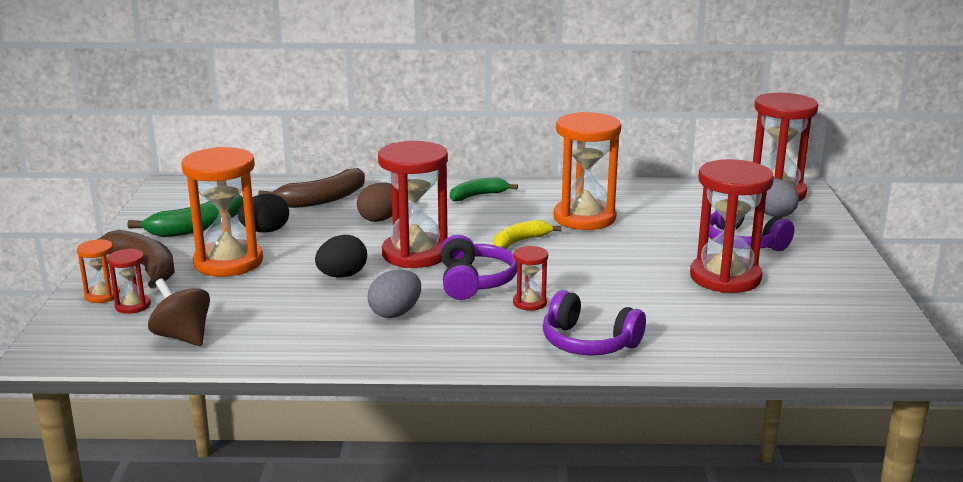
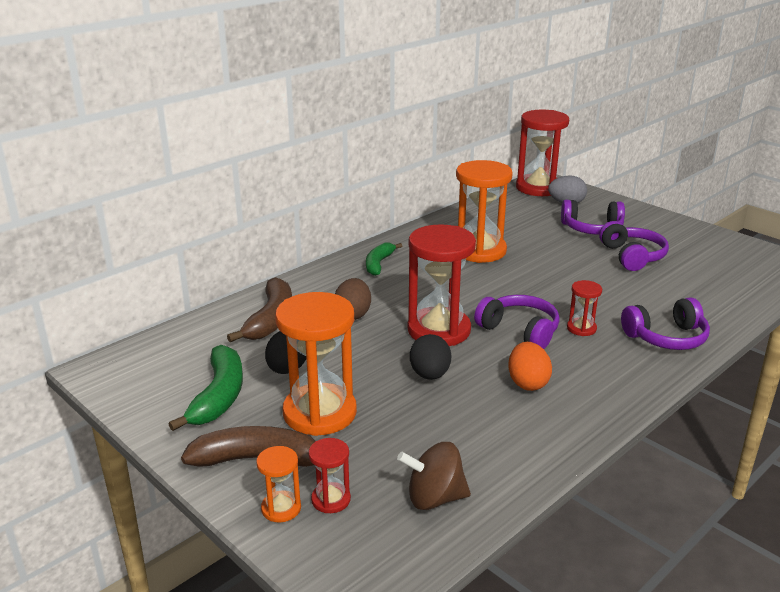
camera: 45 degrees left, 5 degrees up
(395, 313) = (527, 383): grey egg -> orange egg
(520, 241) = (480, 286): yellow banana -> none
(725, 277) = (632, 256): red hourglass -> purple headphones

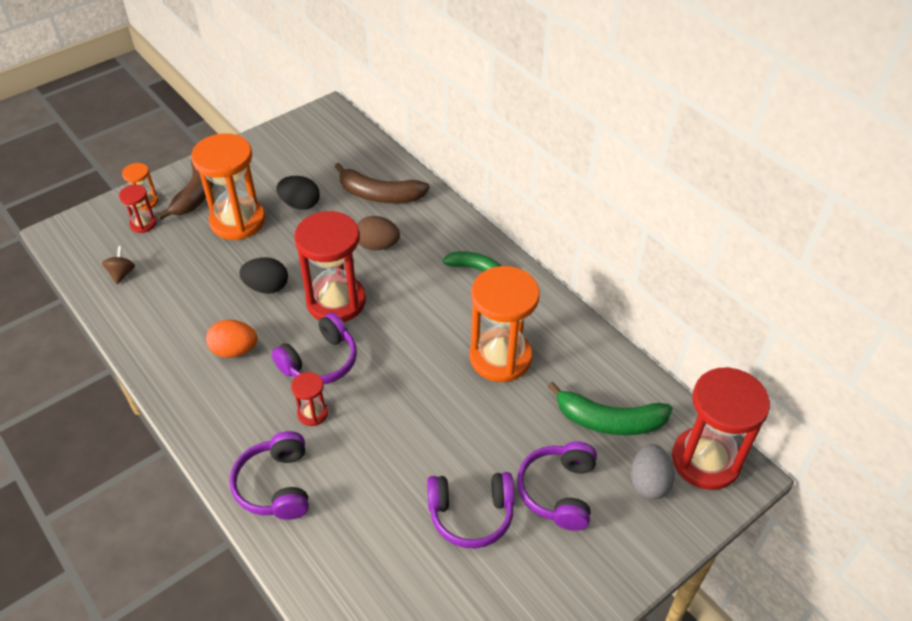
camera: 95 degrees right, 20 degrees up
(219, 396) = (275, 171): green banana -> green banana (609, 421)
(434, 498) = (122, 273): brown spinning top -> brown spinning top, size x0.62

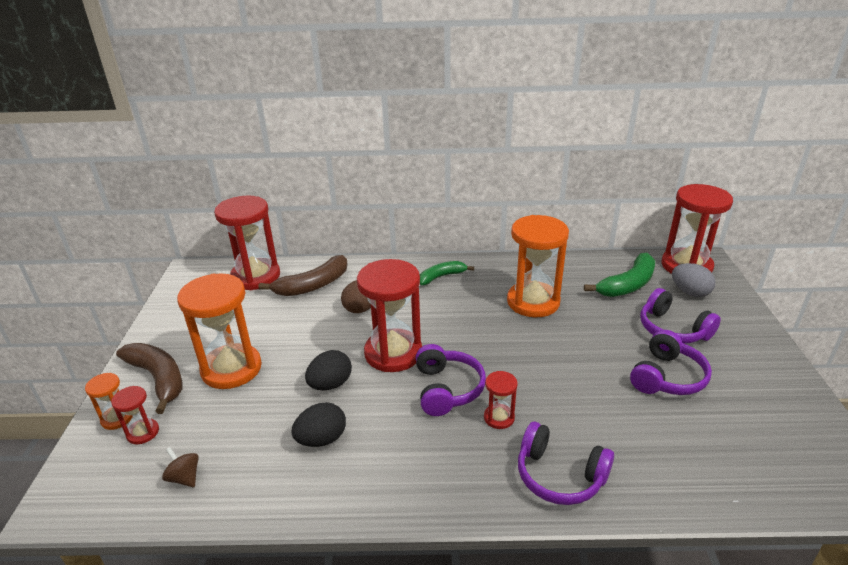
camera: 50 degrees left, 15 degrees down
(234, 350) = (379, 436): orange egg -> none
(300, 204) = (265, 326): black egg -> black egg (322, 439)
(358, 153) = (256, 276): none -> red hourglass

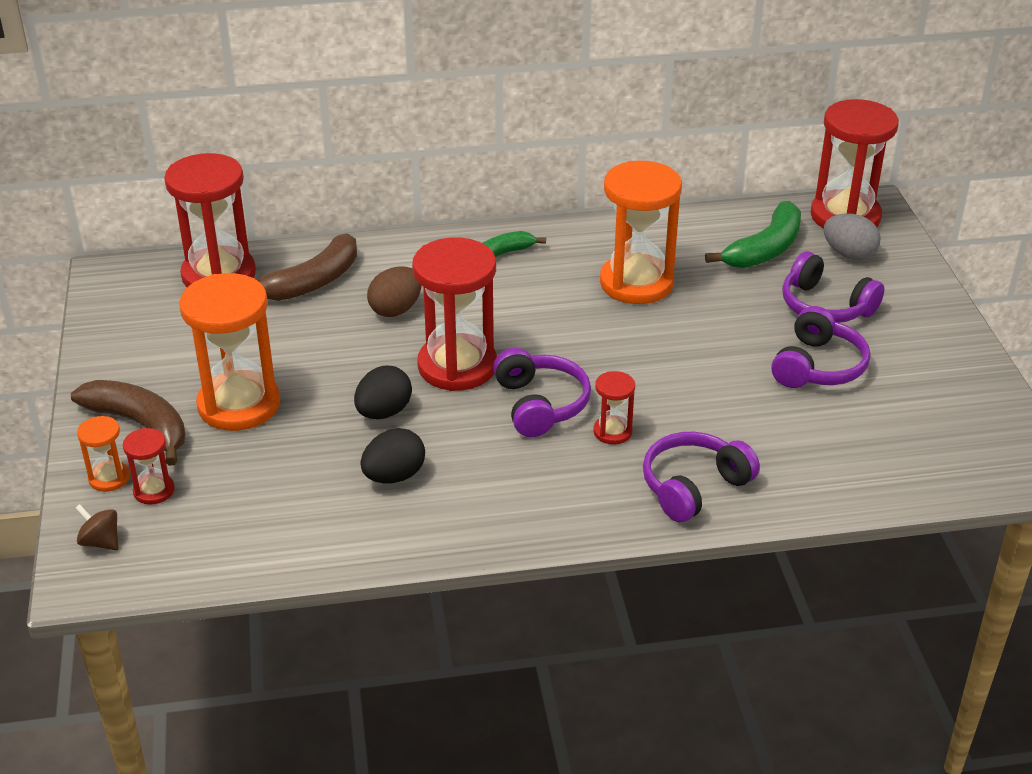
camera: 10 degrees left, 5 degrees up
(184, 477) = (235, 533): brown spinning top -> brown spinning top (101, 542)
(559, 475) = (694, 487): purple headphones -> purple headphones turned 120 degrees clockwise

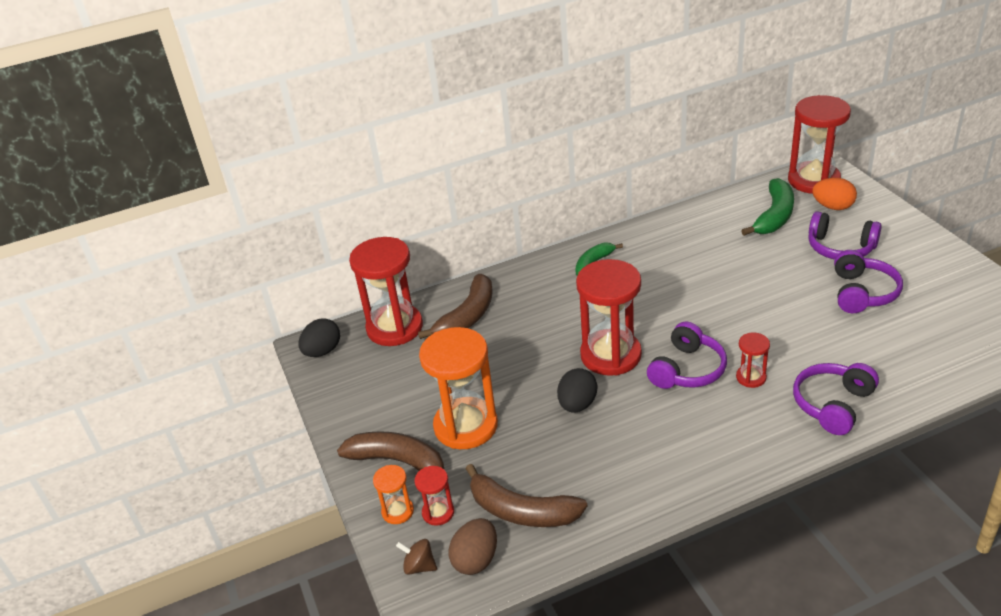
camera: 10 degrees left, 0 degrees up
(249, 513) = (521, 511): none -> brown banana
(394, 476) = (613, 453): black egg -> black egg (322, 351)
(396, 309) = (541, 323): brown egg -> brown egg (476, 560)
(540, 404) = (687, 370): purple headphones -> purple headphones turned 60 degrees clockwise
(636, 283) = (701, 261): orange hourglass -> none
(848, 254) = (833, 207): grey egg -> orange egg

